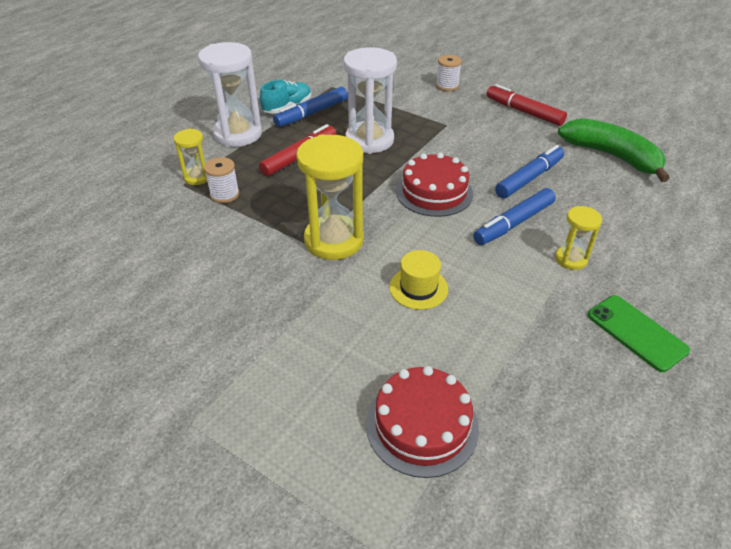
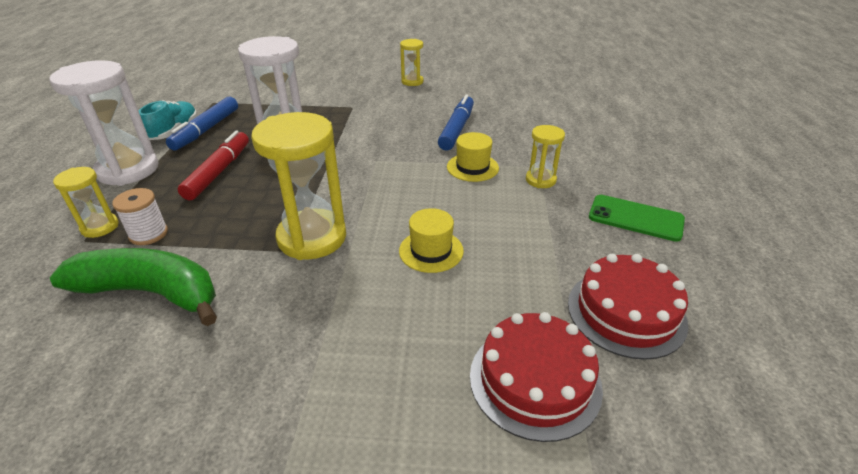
camera: 30 degrees left, 5 degrees down
(434, 192) = (382, 163): red cake -> red cake (626, 312)
(447, 86) = (330, 77): white spool -> none
(514, 223) = (472, 167): blue marker -> yellow hat
(523, 112) = (412, 82): red marker -> yellow hourglass
(611, 156) = (507, 96): green banana -> green banana (151, 293)

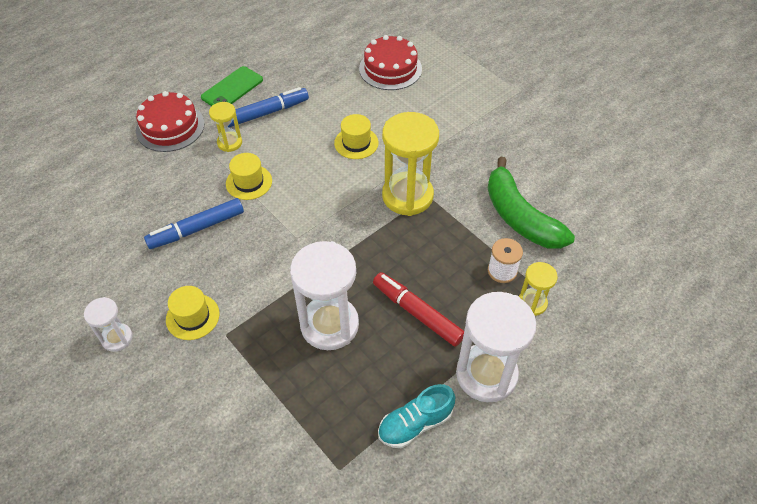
camera: 135 degrees left, 15 degrees up
(206, 130) = (385, 400): blue marker -> blue marker (267, 112)
(218, 172) = (417, 313): red marker -> red marker turned 75 degrees clockwise
(384, 103) = (192, 317): none -> yellow hat
(412, 82) = (117, 338): yellow hourglass -> white hourglass
(626, 312) = (319, 63): red cake -> red cake (170, 127)
(635, 218) = (232, 89): green phone -> green phone turned 60 degrees clockwise

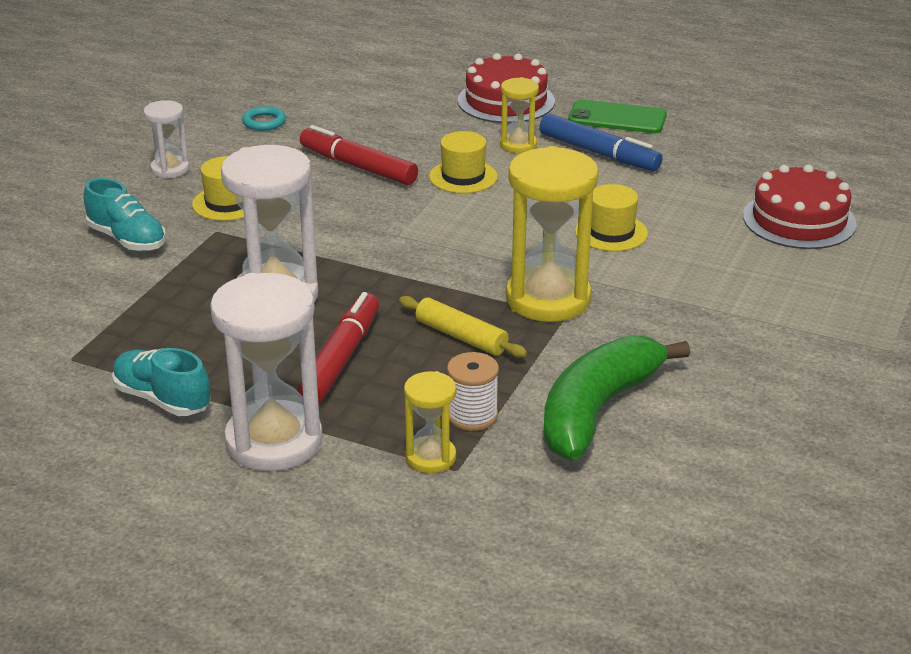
camera: 65 degrees right, 20 degrees down
(92, 260) = (264, 122): none -> turquoise ring
(197, 229) = (358, 167): blue marker -> red marker
(201, 393) = (127, 239): none -> turquoise shoe
(424, 248) = (461, 336): none -> yellow rolling pin

